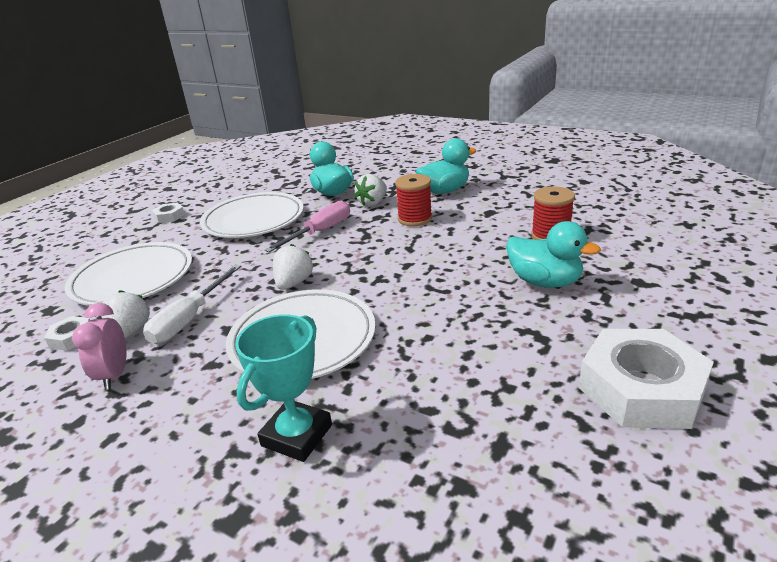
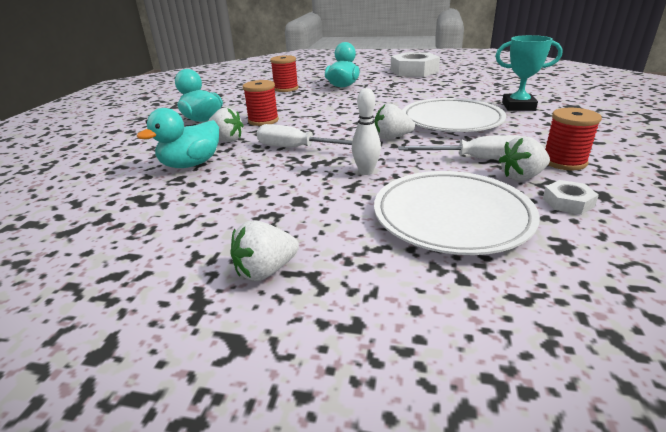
camera: 110 degrees left, 0 degrees up
(114, 375) = (564, 162): pink clock -> red spool
(169, 216) = (265, 270): white nut -> white strawberry
(237, 257) = (366, 172): none -> white bowling pin
(253, 220) = (272, 190): white plate -> none
(320, 232) = (297, 148): pink screwdriver -> white screwdriver

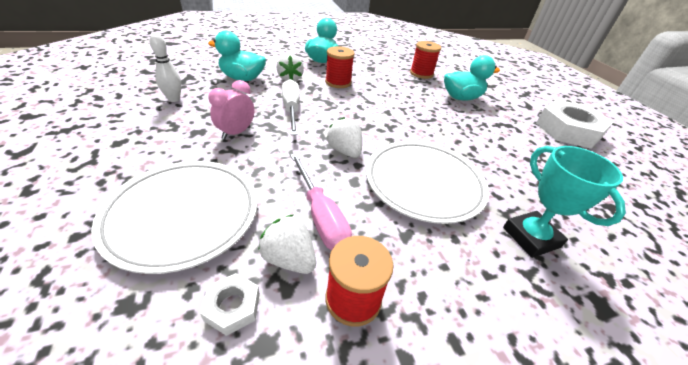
camera: 55 degrees right, 10 degrees up
(265, 270) = (97, 142): white strawberry -> none
(321, 179) = (236, 133): none -> pink clock
(366, 172) = (259, 151): white bowling pin -> white bowling pin (174, 99)
(476, 159) = (320, 216): white screwdriver -> pink screwdriver

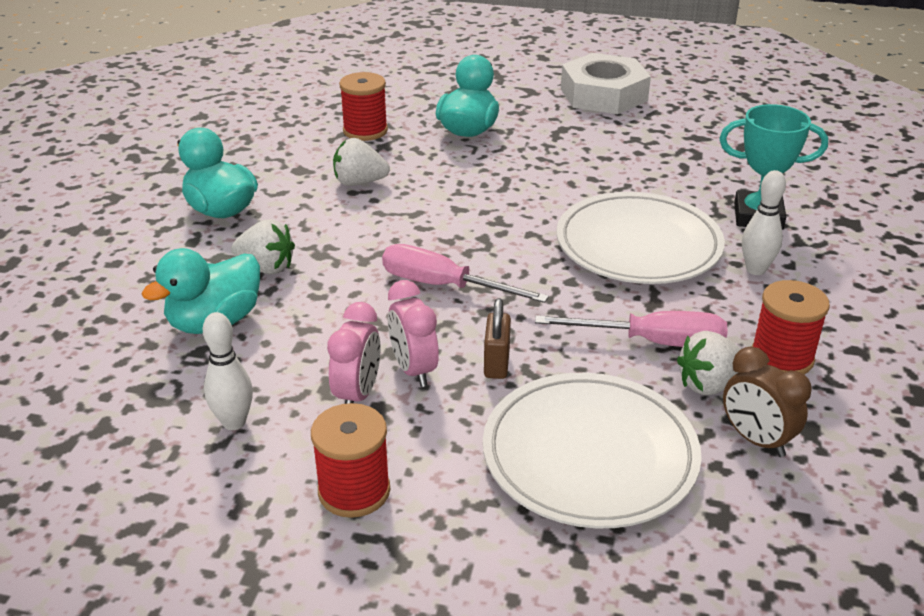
camera: 55 degrees left, 5 degrees down
(208, 122) = (357, 394): none -> pink clock
(232, 306) = (756, 440): white nut -> brown clock
(257, 157) = (496, 364): none -> brown padlock
(291, 109) = (380, 296): white screwdriver -> none
(315, 124) = (443, 286): none -> pink screwdriver
(338, 82) = (325, 221): red spool -> red spool (354, 491)
(345, 151) = (533, 281): white strawberry -> white strawberry (359, 182)
(458, 253) = (755, 270): none -> white bowling pin

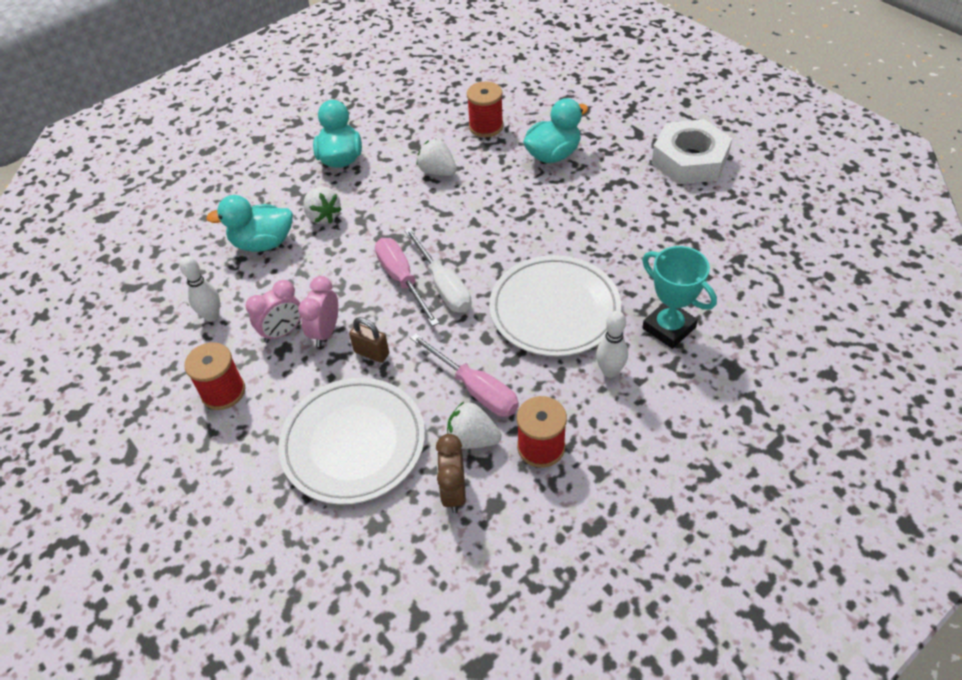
camera: 40 degrees right, 15 degrees up
(496, 364) = (371, 353): brown padlock -> brown padlock turned 75 degrees clockwise
(497, 272) = (443, 285): none -> white screwdriver

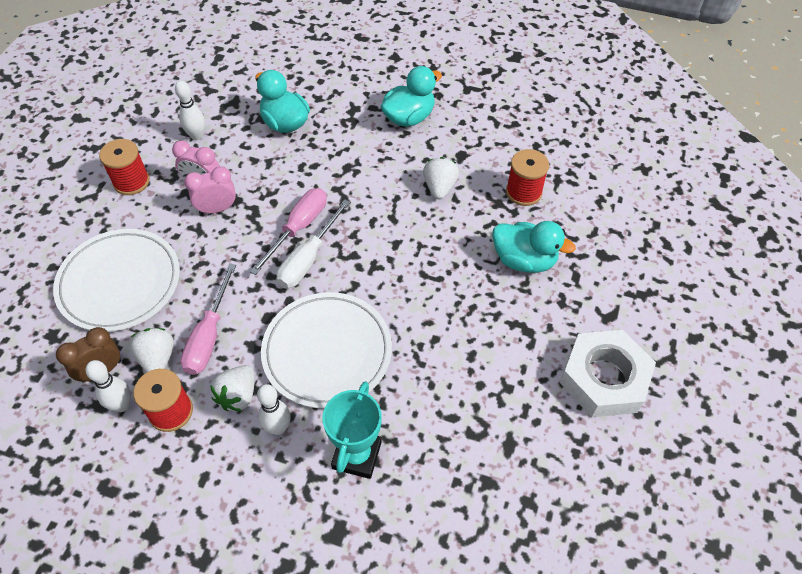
camera: 55 degrees right, 5 degrees up
(323, 216) = (336, 142): white strawberry -> white strawberry (238, 395)
(371, 353) = (211, 248): brown padlock -> none
(507, 486) = (122, 405): none -> white bowling pin

